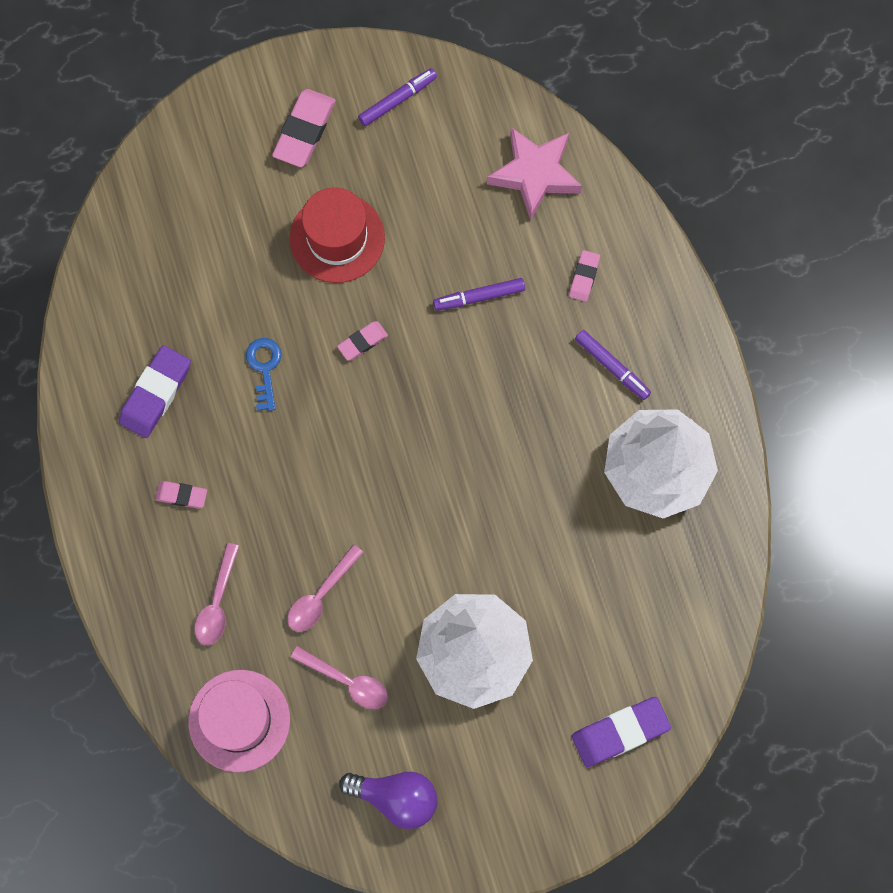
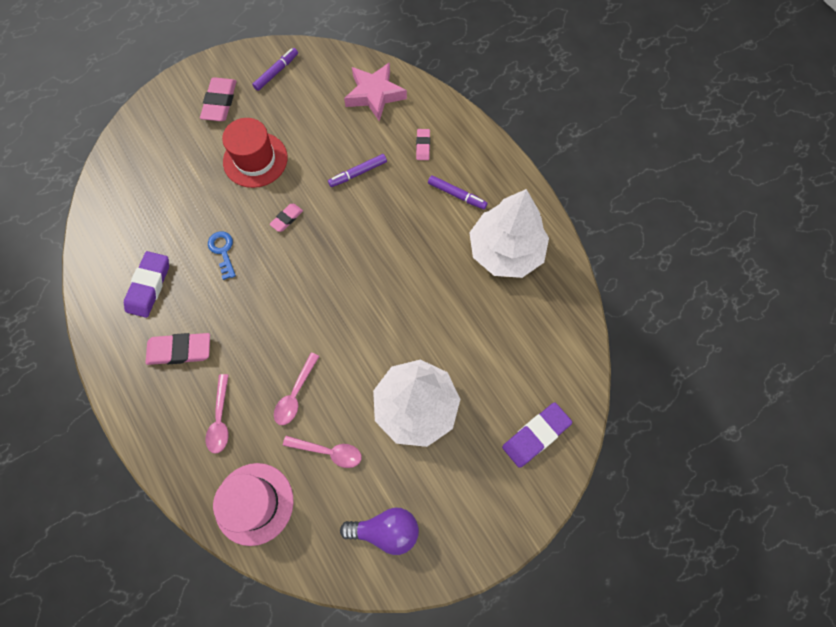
camera: 15 degrees left, 5 degrees down
(181, 495) = (180, 350): pink eraser -> pink eraser, size x1.78

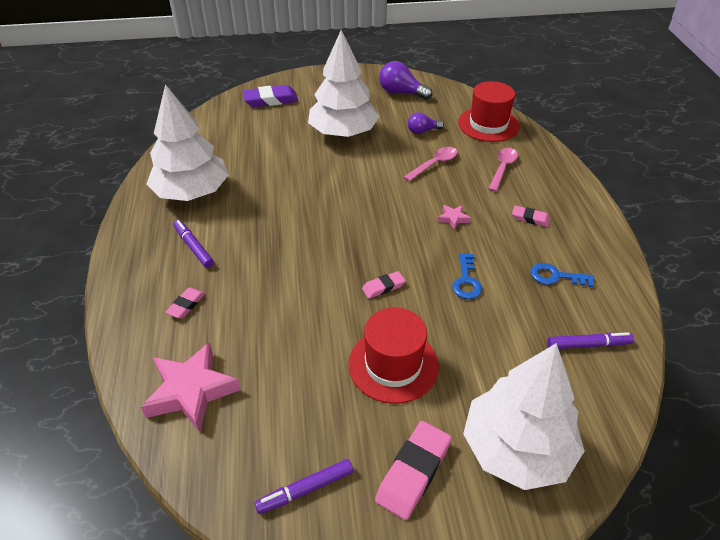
camera: 155 degrees left, 25 degrees down
(149, 286) = (556, 276): purple eraser -> blue key
(162, 137) = (517, 449): none -> white tree
(180, 350) = (530, 218): pink eraser -> pink eraser, size x0.56
(253, 319) = (453, 219): none -> pink star
(254, 503) = (488, 124): pink hat -> red hat
(328, 451) = (422, 131): pink spoon -> purple light bulb
(358, 173) = (279, 303): purple marker -> purple marker (588, 345)

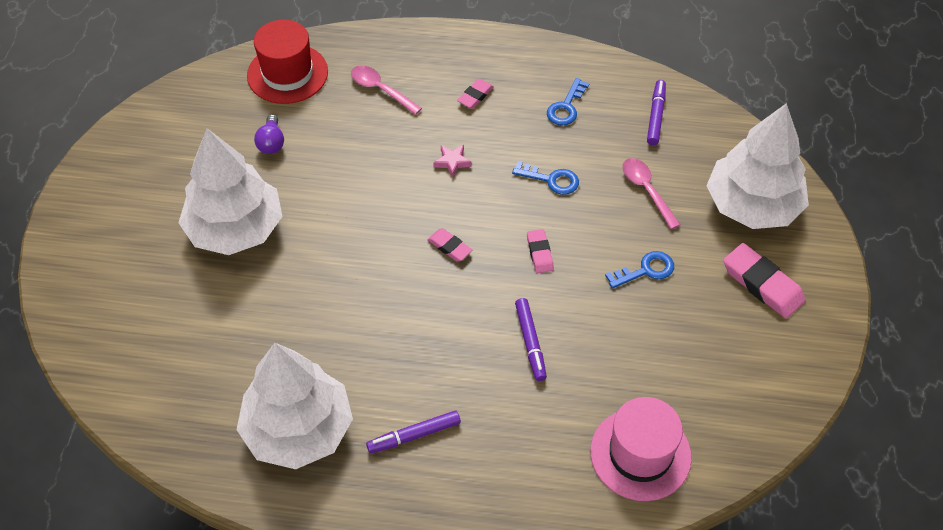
camera: 75 degrees left, 10 degrees up
(186, 305) = (514, 451): pink eraser -> pink eraser (449, 247)
(191, 391) = (640, 454): pink star -> pink hat
(270, 100) = (104, 302): purple eraser -> none
(305, 490) = (767, 369): purple marker -> purple marker (530, 342)
(393, 365) = (645, 270): red hat -> blue key
(401, 93) = (167, 141): purple light bulb -> none
(434, 164) = (346, 151): pink spoon -> pink spoon (647, 191)

